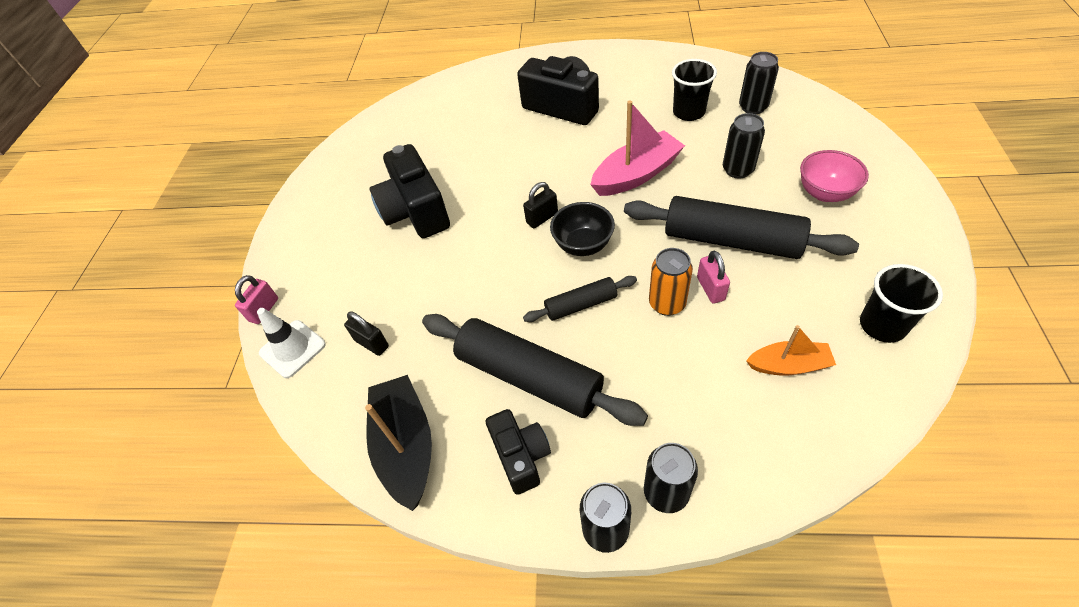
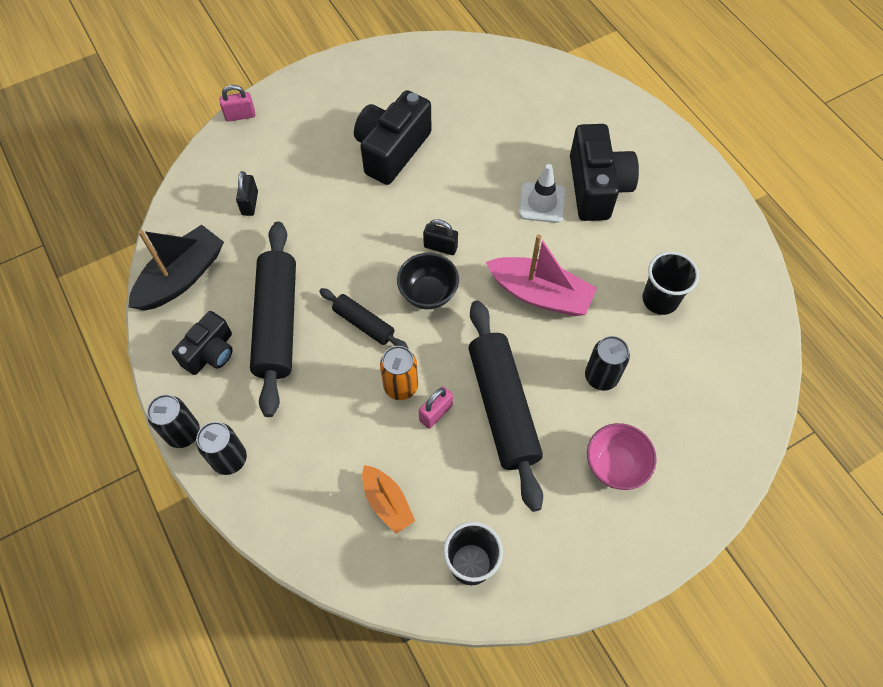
camera: 50 degrees right, 10 degrees up
(292, 349) = (218, 157): white traffic cone -> white traffic cone (542, 203)
(753, 107) = (708, 355): black can -> none

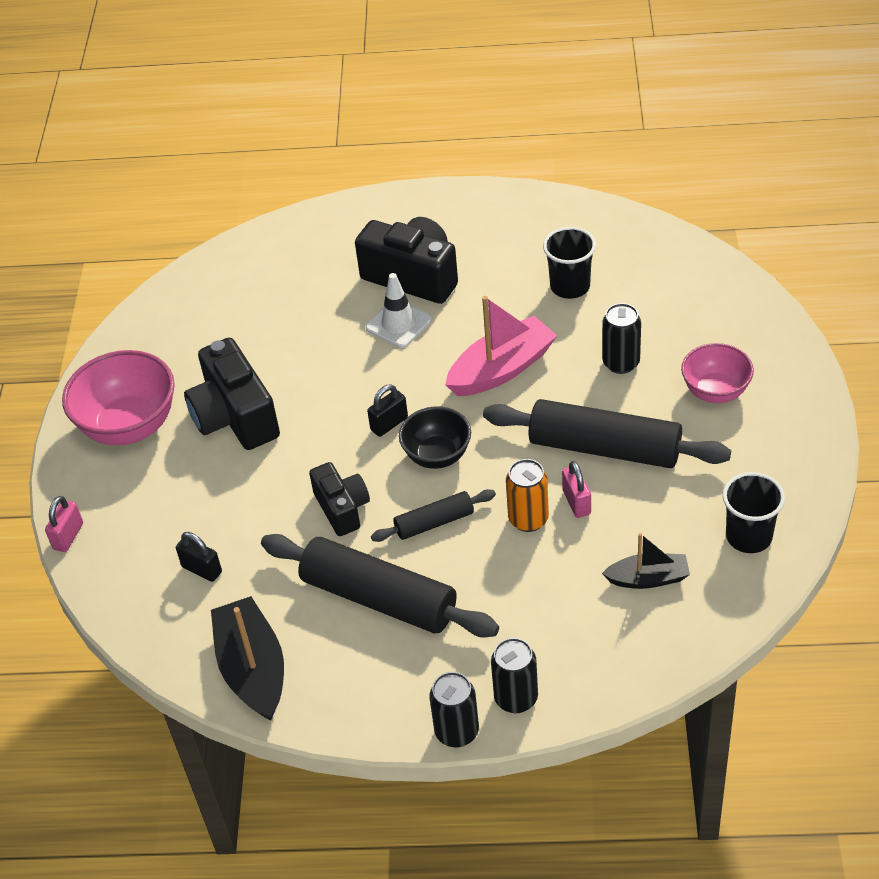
camera: 55 degrees left, 15 degrees down
(210, 352) = (373, 673): black camera -> black camera (342, 508)
(349, 96) = (129, 426): none -> pink bowl
(387, 502) = (648, 578): orange boat -> black boat

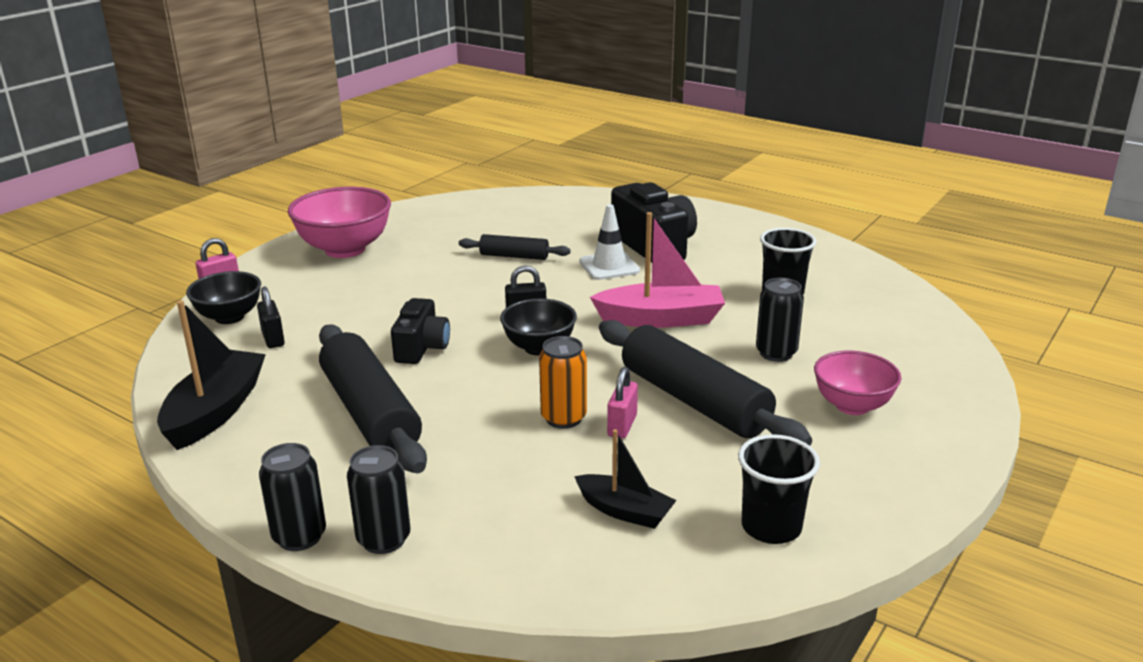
camera: 30 degrees right, 20 degrees down
(129, 567) = (229, 317): none -> black bowl
(235, 417) = (420, 270): black camera -> none
(434, 522) = (481, 386): black rolling pin -> black rolling pin (514, 256)

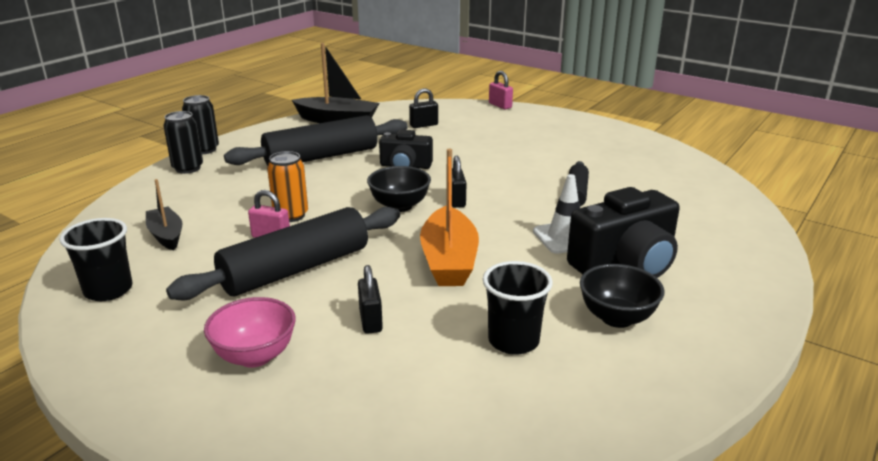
camera: 90 degrees right, 0 degrees up
(229, 317) = (454, 112): black bowl -> black bowl (617, 318)
(345, 249) = (570, 133): pink bowl -> none
(624, 511) = (166, 235): black boat -> black boat turned 120 degrees clockwise
(661, 319) = (449, 260): pink boat -> orange boat
(776, 353) = (370, 321): black can -> black padlock

